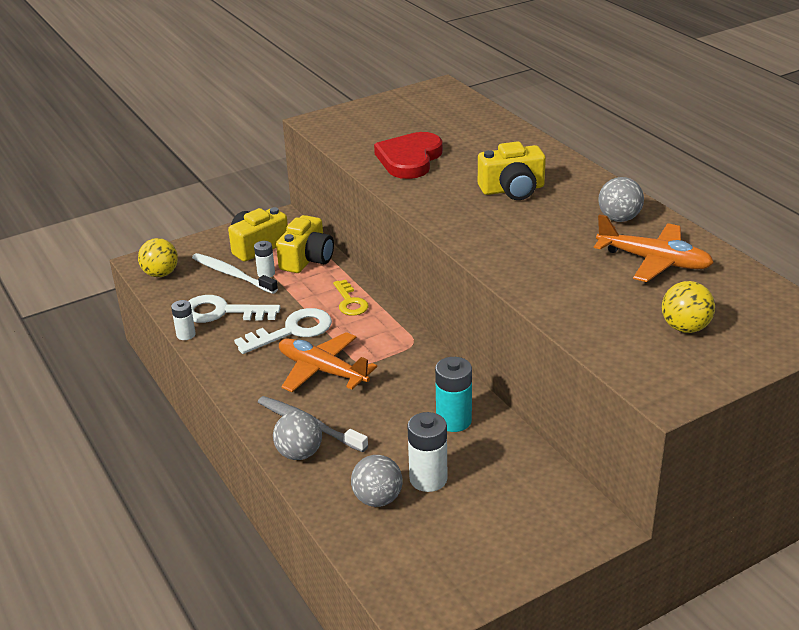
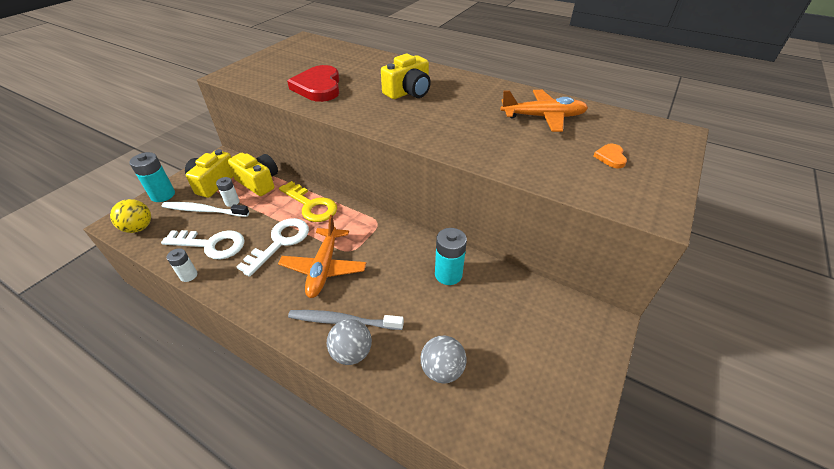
camera: 30 degrees left, 10 degrees up
(199, 245) = (163, 195): none -> turquoise battery
(222, 312) = (211, 245): white key -> white key turned 150 degrees counterclockwise
(307, 259) = (258, 182): yellow camera -> yellow camera turned 45 degrees counterclockwise
(322, 370) = (324, 268): orange plane -> orange plane turned 90 degrees counterclockwise
(350, 302) = (311, 205): yellow key -> yellow key, size x1.54
(428, 479) = (466, 333): white battery -> none
(619, 218) = (494, 95): grey ball -> none
(685, 328) = (610, 157): yellow ball -> orange heart

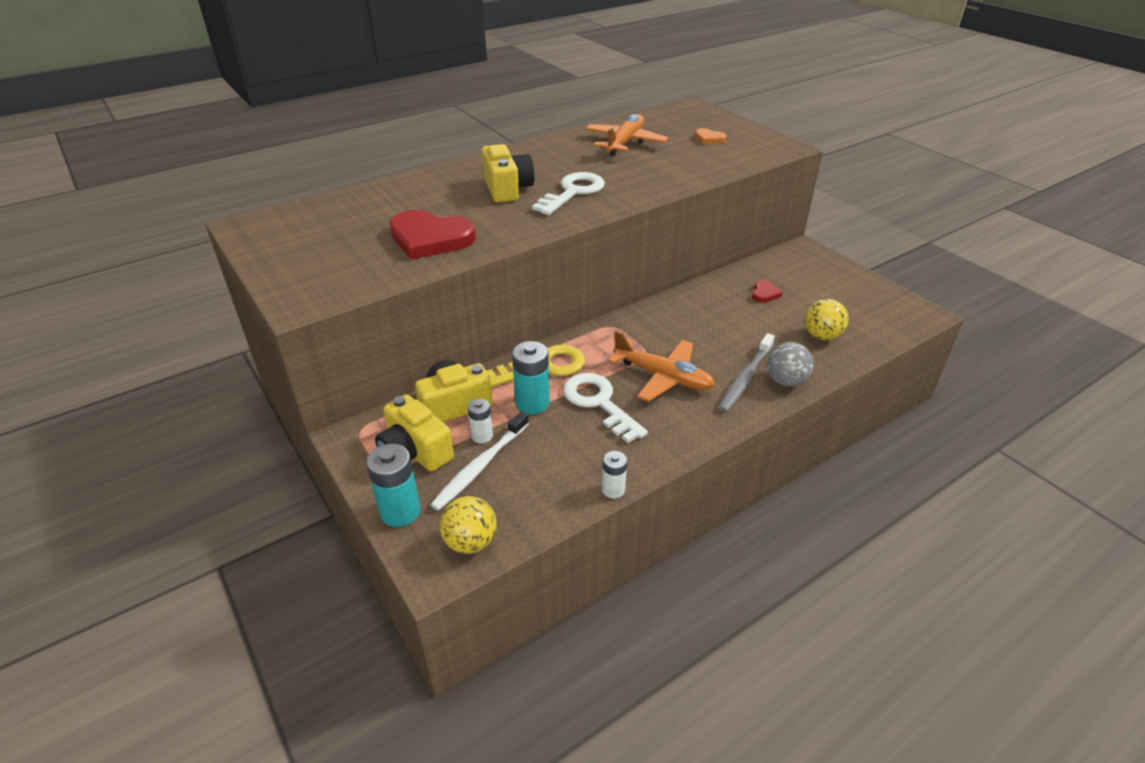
camera: 65 degrees left, 5 degrees down
(211, 245) = (564, 464): white key -> white key (573, 192)
(442, 369) = (821, 336): grey ball -> yellow ball
(448, 274) = (716, 303): turquoise battery -> turquoise battery (532, 403)
(489, 306) = (764, 293): none -> red heart

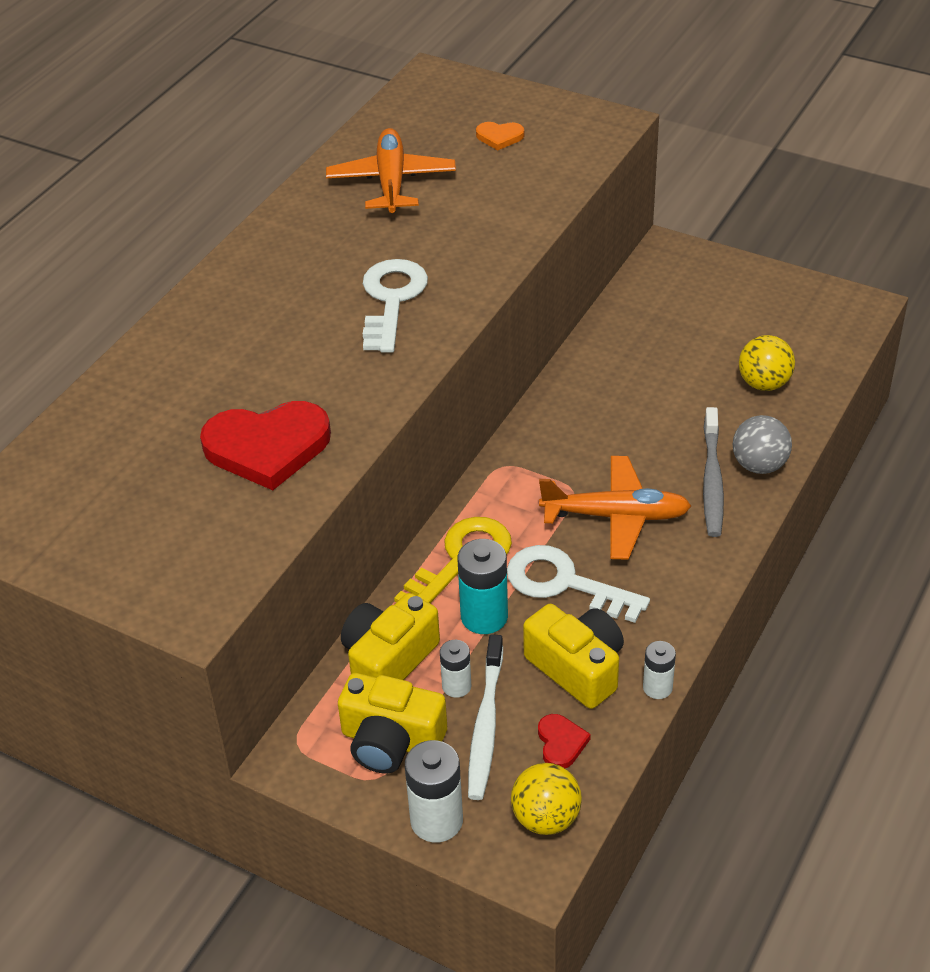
camera: 25 degrees left, 5 degrees up
(400, 511) = (436, 820): turquoise battery -> white battery
(507, 189) = (297, 324): yellow camera -> yellow camera (577, 668)
(764, 293) = (660, 342): red heart -> red heart (561, 743)

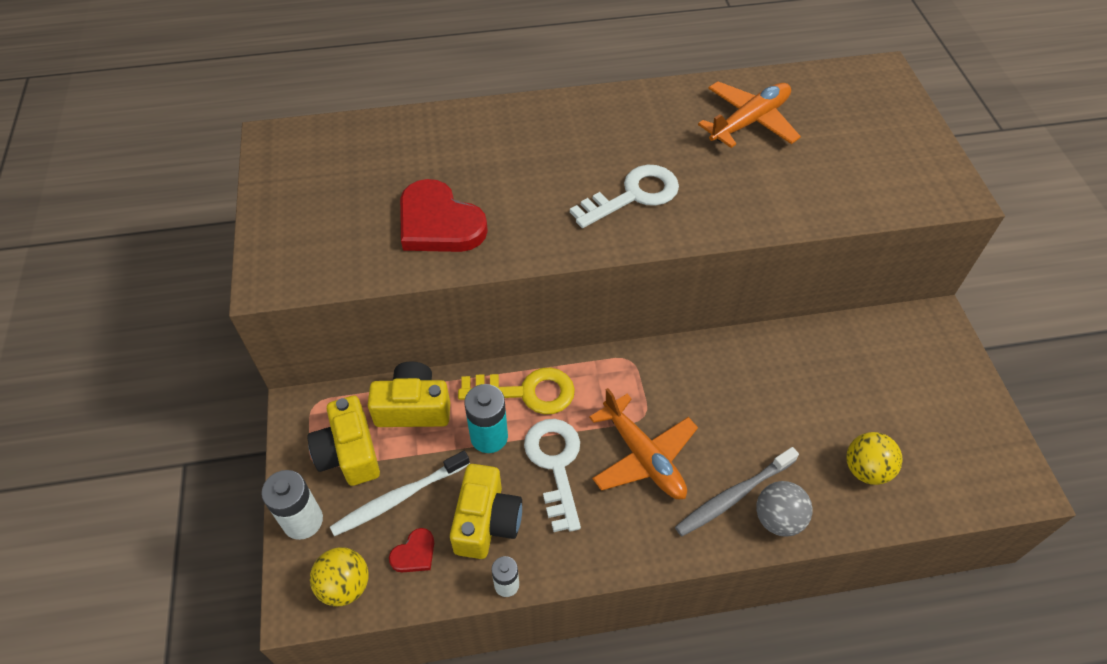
camera: 50 degrees right, 10 degrees up
(456, 686) = (419, 459): white battery -> none
(499, 137) = (862, 145): orange heart -> none

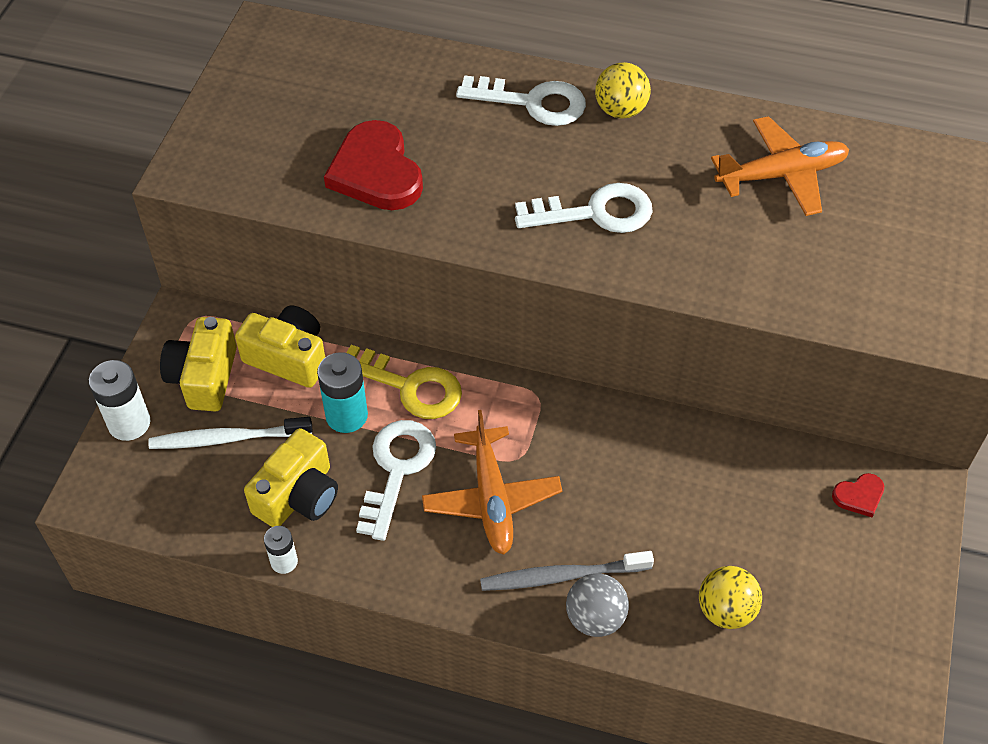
camera: 25 degrees right, 0 degrees up
(345, 585) = (136, 498): yellow ball -> yellow ball (620, 110)
(414, 553) = (214, 496): red heart -> red heart (859, 496)
(532, 128) = (533, 102): none -> white key

